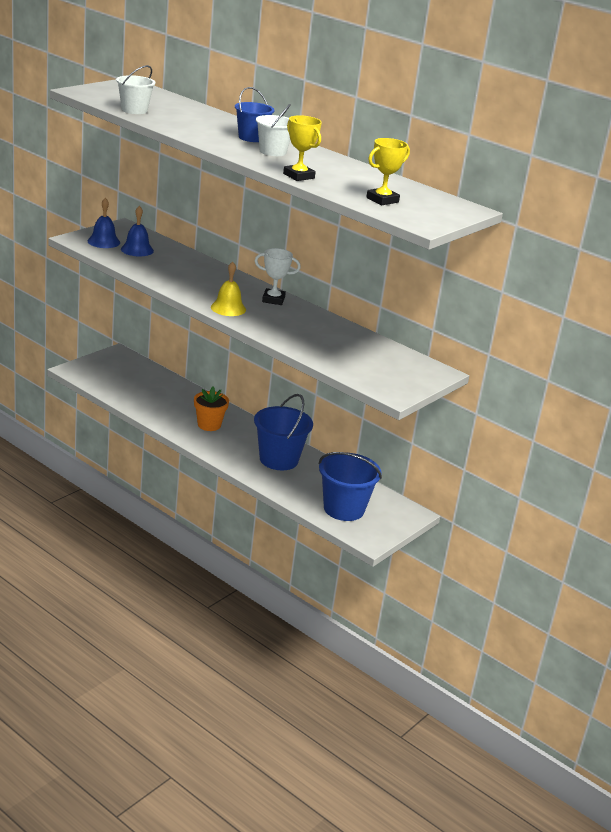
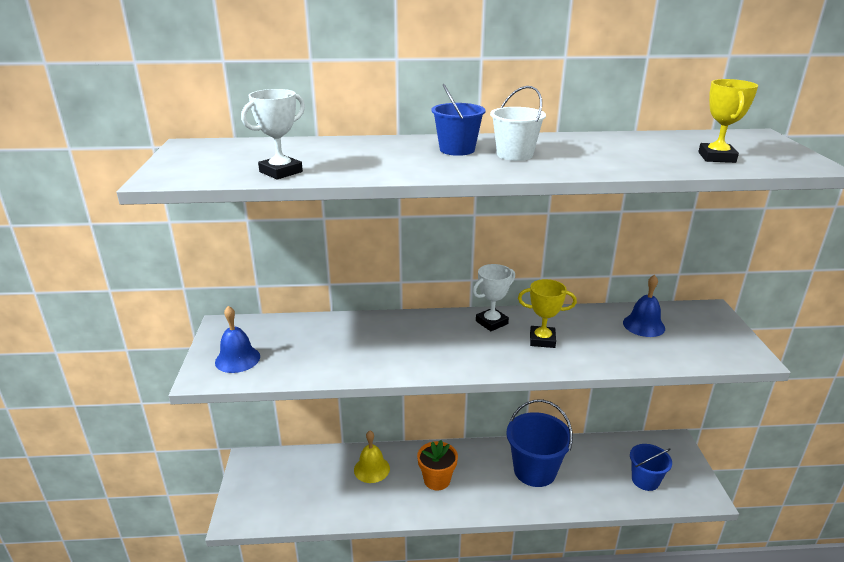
camera: 40 degrees left, 0 degrees up
(134, 110) = (281, 172): white bucket -> white trophy
(137, 250) = (286, 347): blue bell -> blue bell (643, 325)
(228, 308) = (485, 359): yellow bell -> yellow bell (371, 469)
(298, 176) = (611, 168): yellow trophy -> yellow trophy (542, 340)
(344, 509) = (645, 480): blue bucket -> blue bucket, size x0.62

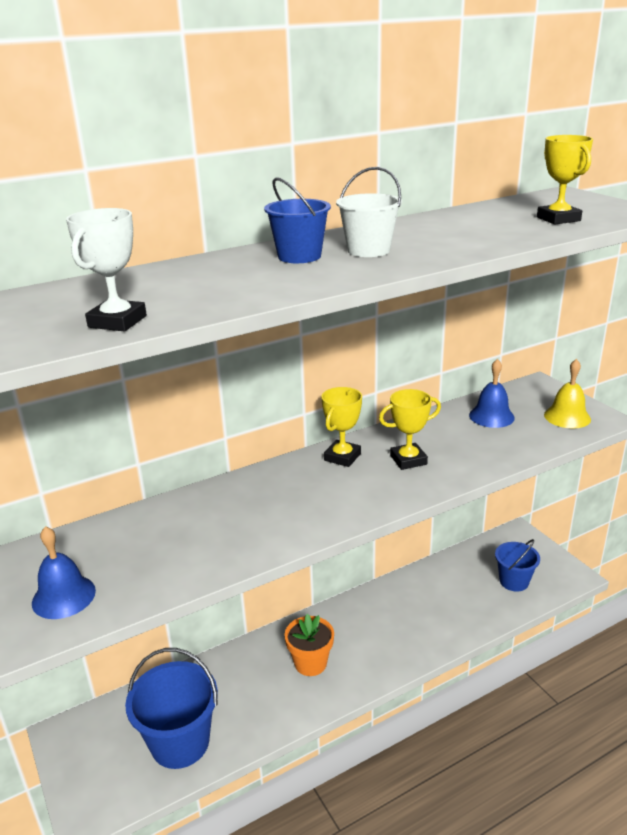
camera: 25 degrees left, 0 degrees up
(371, 469) = (228, 680): yellow bell -> yellow bell (567, 417)
(491, 322) = (342, 457): white trophy -> yellow trophy
(534, 470) = (406, 612): blue bucket -> blue bucket (180, 742)

